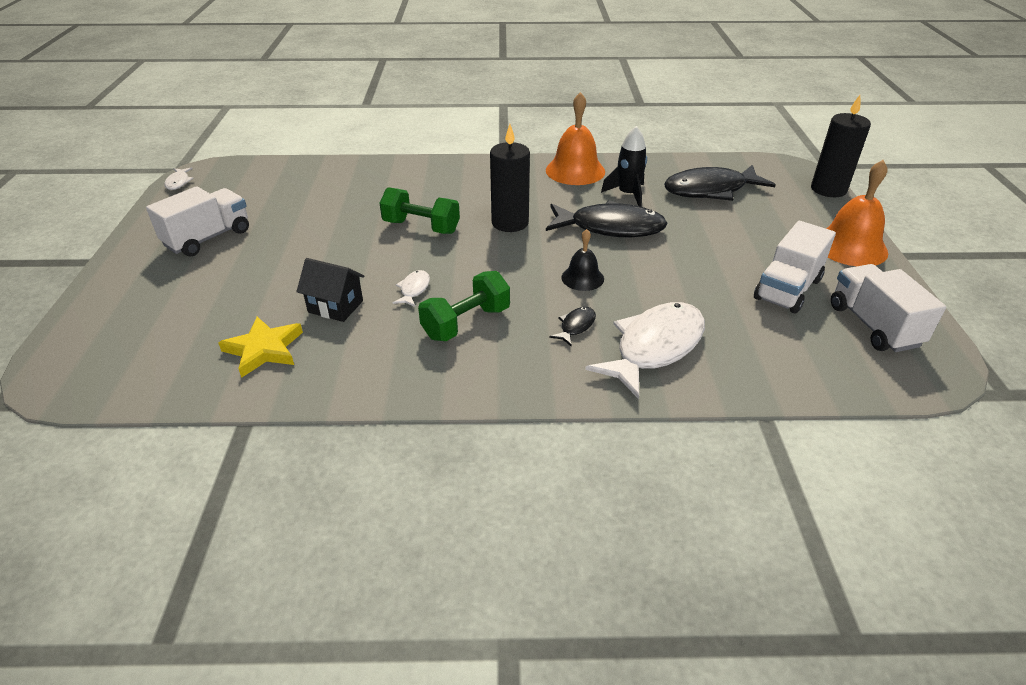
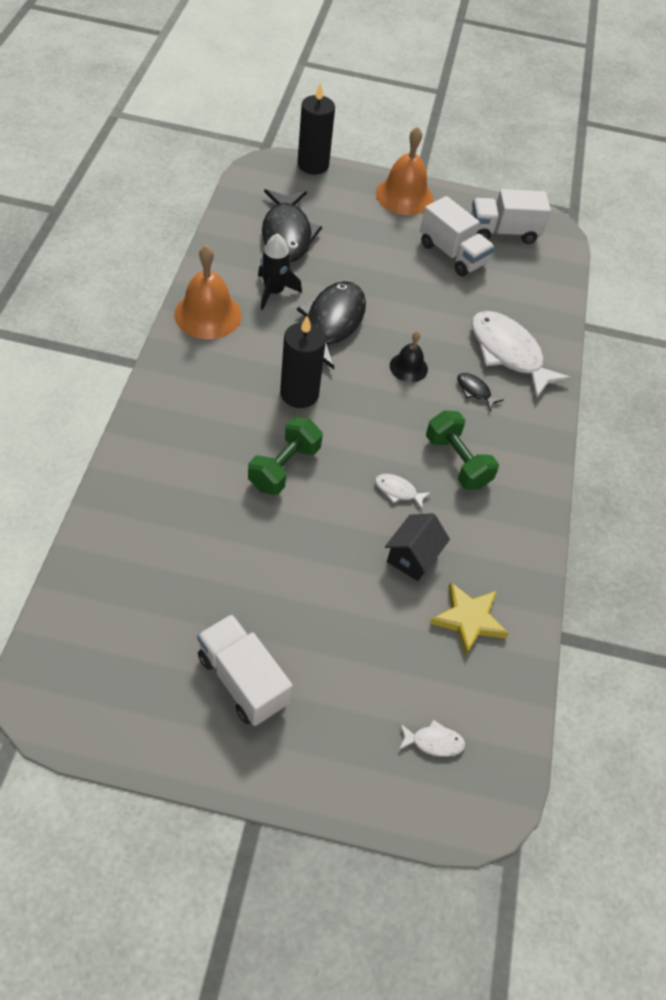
camera: 85 degrees left, 15 degrees up
(178, 182) = (67, 729): white fish -> white fish (434, 742)

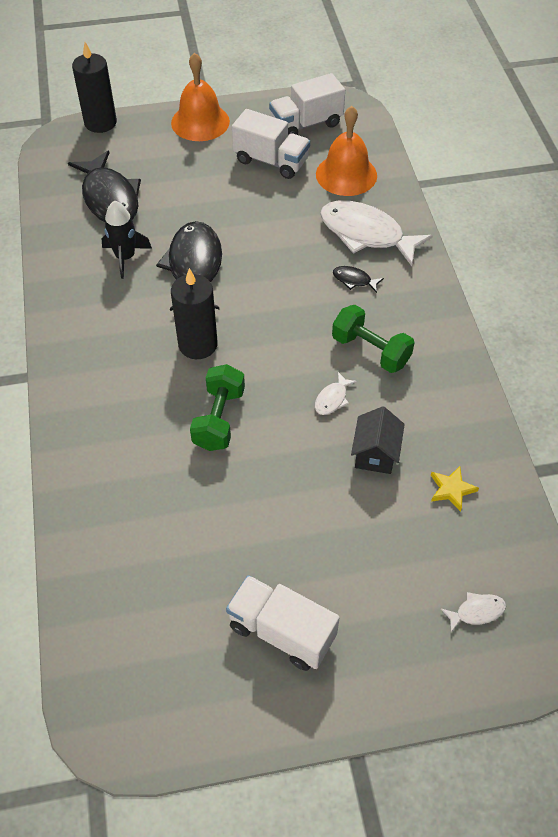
camera: 15 degrees left, 0 degrees up
(208, 314) = (73, 303): orange bell -> orange bell (346, 174)
(398, 491) = (332, 399): white fish -> white fish turned 60 degrees counterclockwise
(408, 367) = (284, 281): black bell -> none
(468, 619) = (451, 489): yellow star -> yellow star, size x0.66

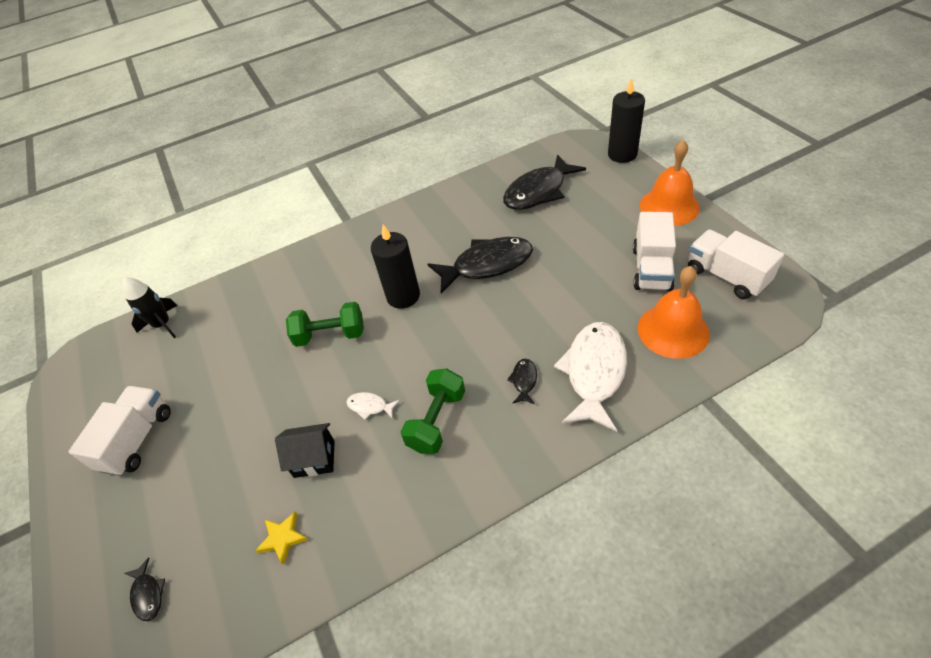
camera: 80 degrees right, 5 degrees down
(125, 257) = (478, 223): black rocket -> black rocket (162, 324)
(476, 612) = (148, 594): white fish -> black fish

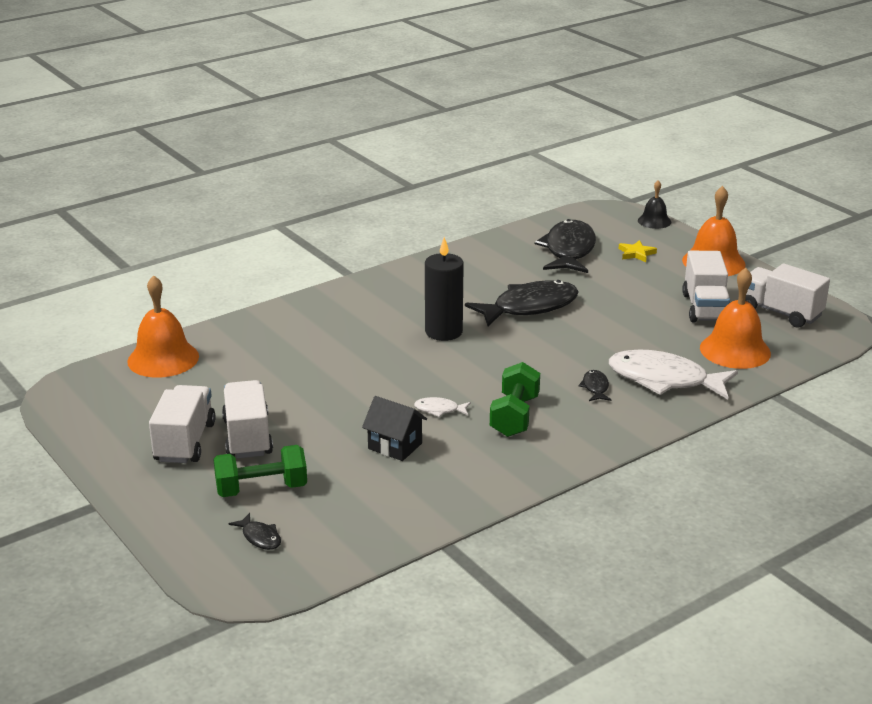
camera: 15 degrees left, 20 degrees down
(162, 324) = (163, 359): black rocket -> orange bell
(191, 436) = (247, 437): none -> white truck
(282, 538) = (385, 496): yellow star -> yellow star (636, 253)
(314, 459) = (395, 446): black house -> black house turned 45 degrees clockwise
(330, 335) = (372, 362): green dumbbell -> green dumbbell (261, 489)
(538, 191) = (569, 250): black fish -> black fish turned 150 degrees clockwise
(594, 372) = (664, 380): white fish -> white fish turned 75 degrees counterclockwise
(622, 154) = (654, 221): black candle -> black bell

